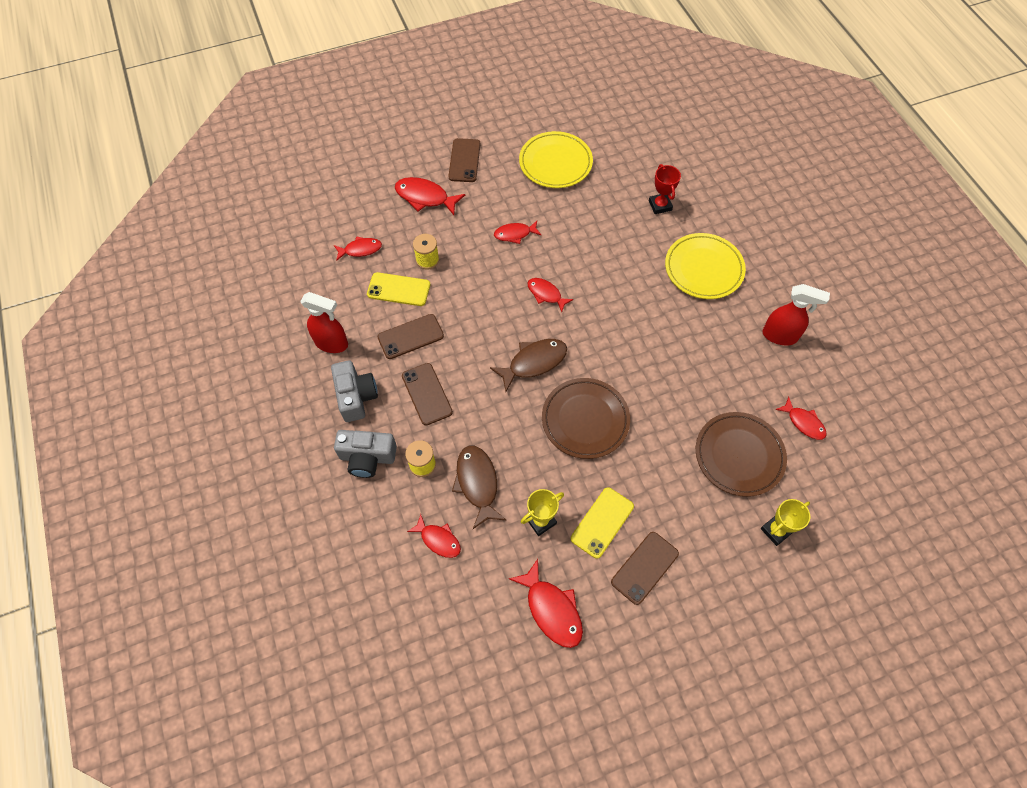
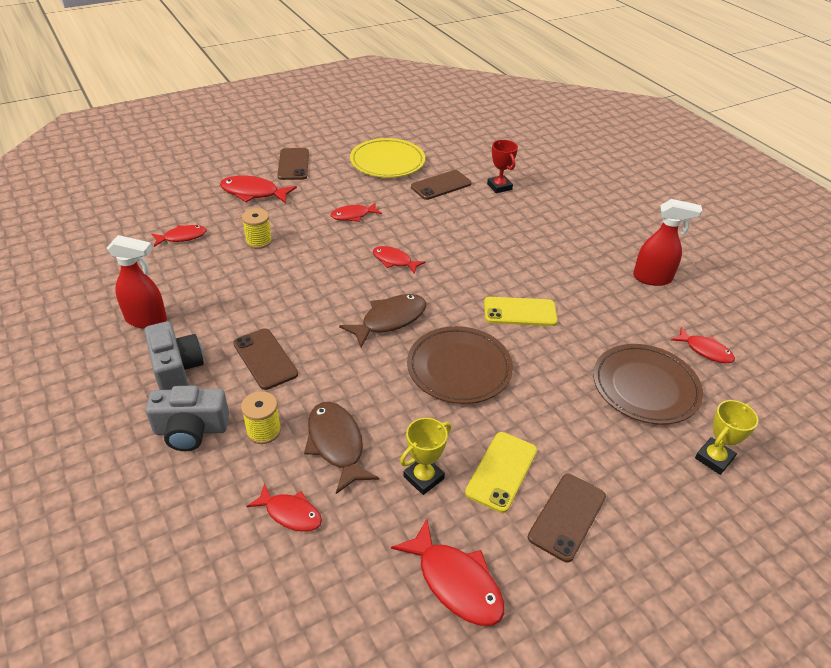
camera: 10 degrees left, 20 degrees down
(398, 289) = (227, 267): yellow phone -> yellow phone (520, 312)
(410, 337) = (243, 307): brown phone -> brown phone (441, 185)
(703, 269) = (556, 231): yellow plate -> none

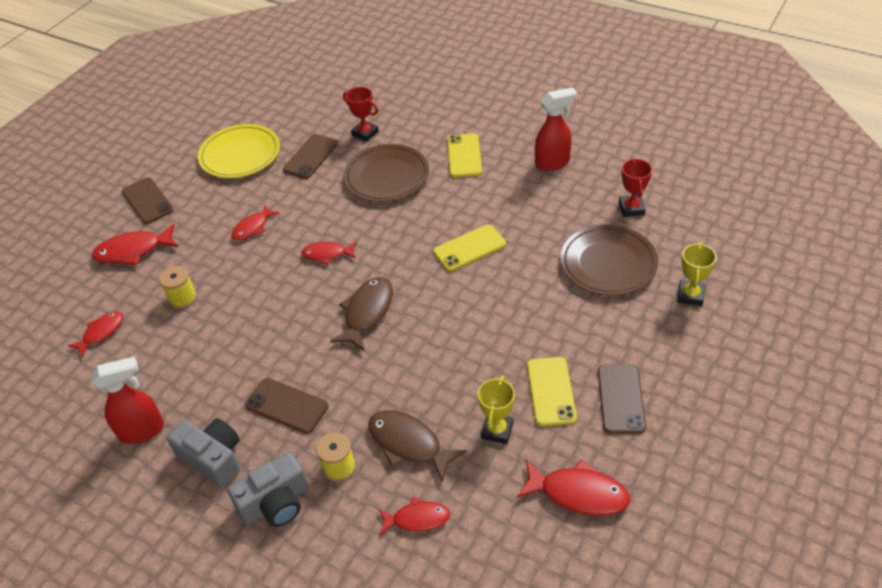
camera: 25 degrees left, 5 degrees up
(459, 368) = (457, 324): brown plate -> brown plate (387, 177)
(572, 238) = (464, 156): none -> yellow phone
(705, 350) = (631, 208): red fish -> red trophy

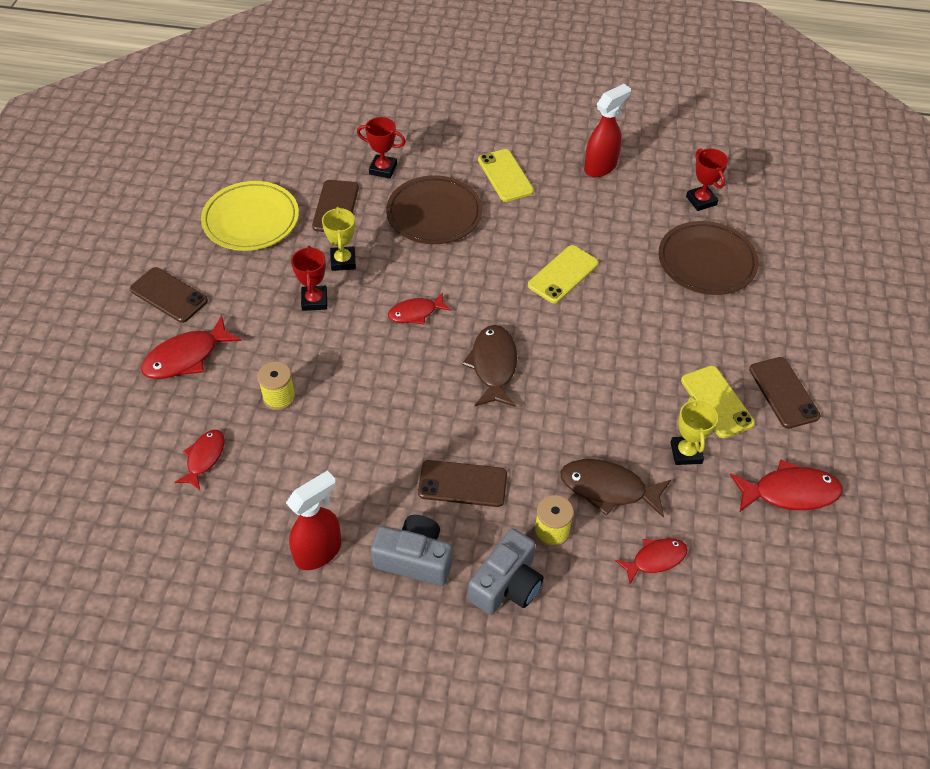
camera: 25 degrees left, 5 degrees up
(252, 227) = (314, 301): red fish -> red trophy
(690, 295) = (797, 277): yellow trophy -> yellow trophy (343, 261)

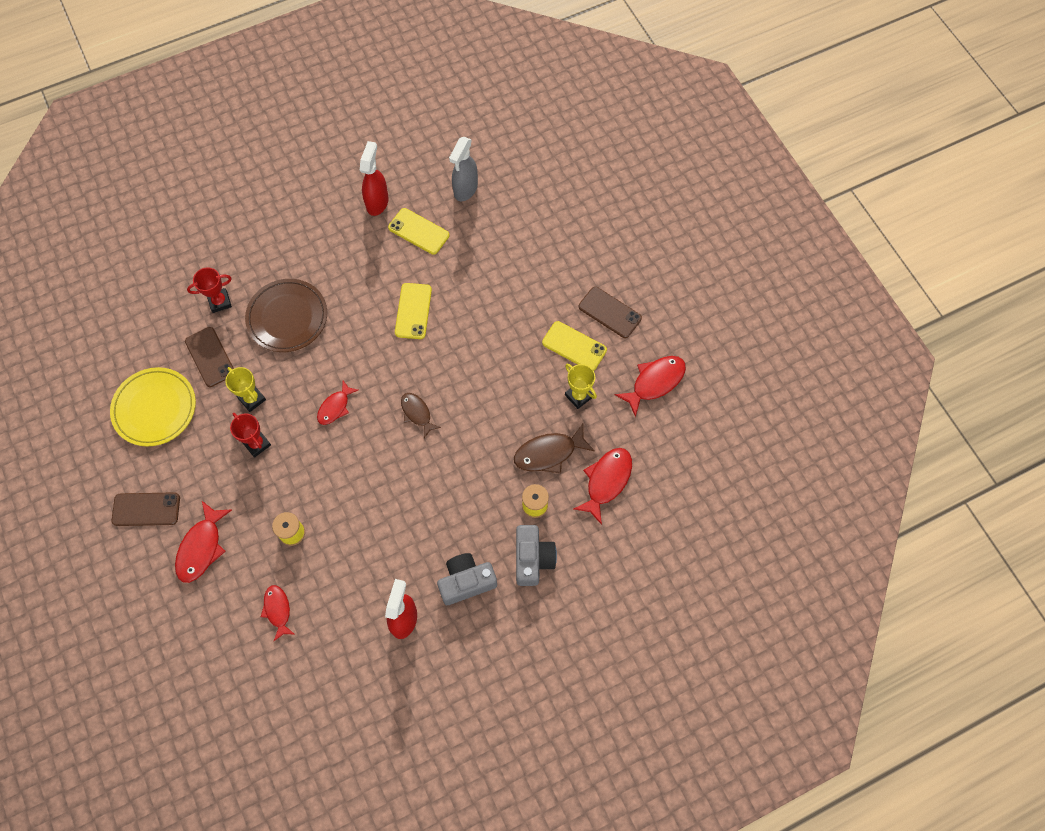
camera: 35 degrees left, 15 degrees up
(462, 484) = (458, 511): brown phone -> none
(493, 365) = (417, 413): brown fish -> brown fish, size x0.65
(505, 176) = (314, 252): yellow phone -> yellow phone (418, 231)
(655, 559) = (606, 481): red fish -> red fish, size x1.55
(701, 201) = (465, 189): red trophy -> grey spray bottle
(706, 262) = (501, 240): brown plate -> none

